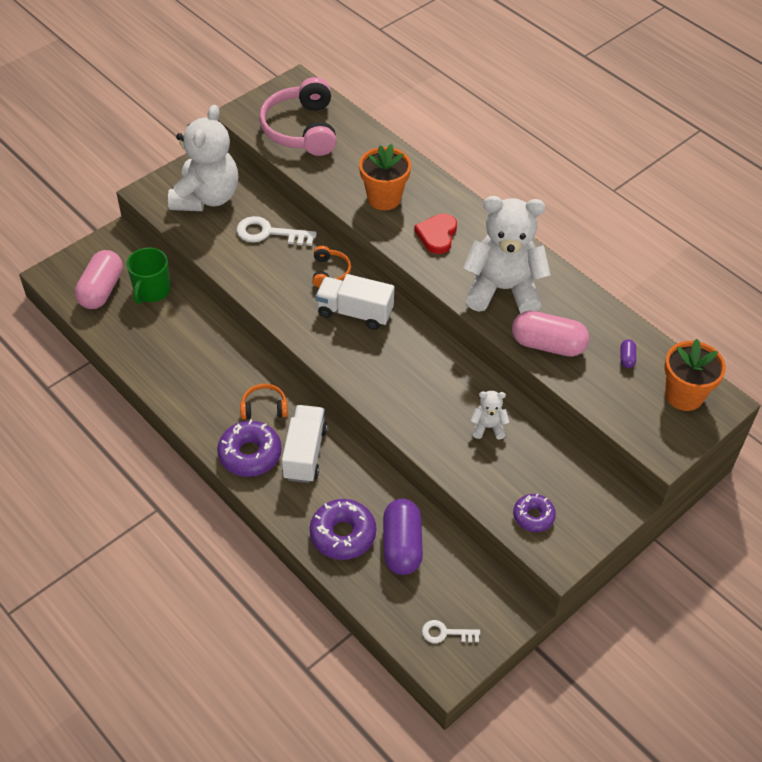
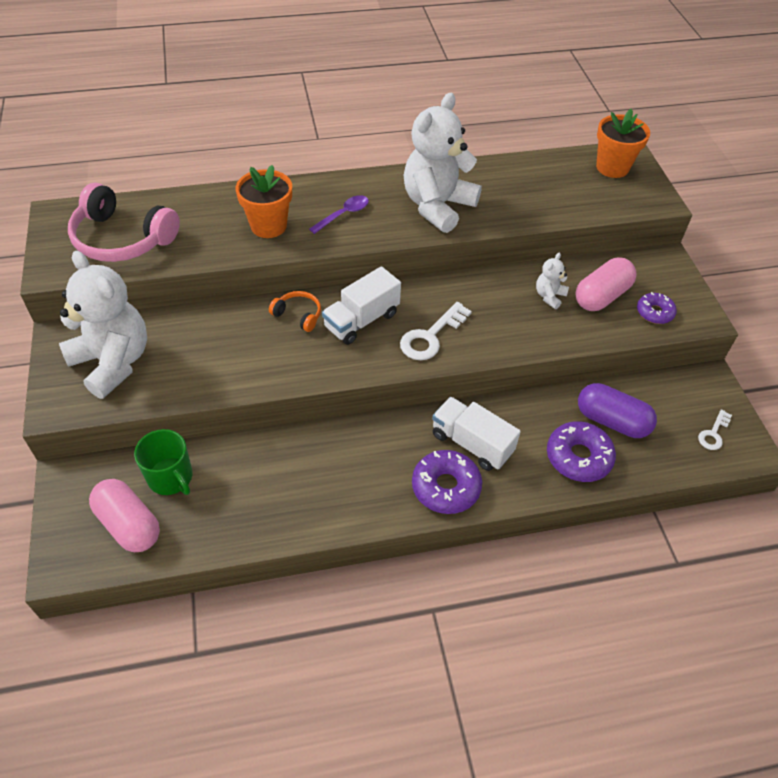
camera: 60 degrees left, 0 degrees up
(264, 407) = (397, 450): orange headphones -> none
(269, 233) = (209, 335): white key -> white key (431, 336)
(437, 235) = (343, 214): red heart -> purple spoon
(548, 345) = (516, 210): pink capsule -> pink capsule (601, 296)
(627, 358) = (558, 177): purple capsule -> none

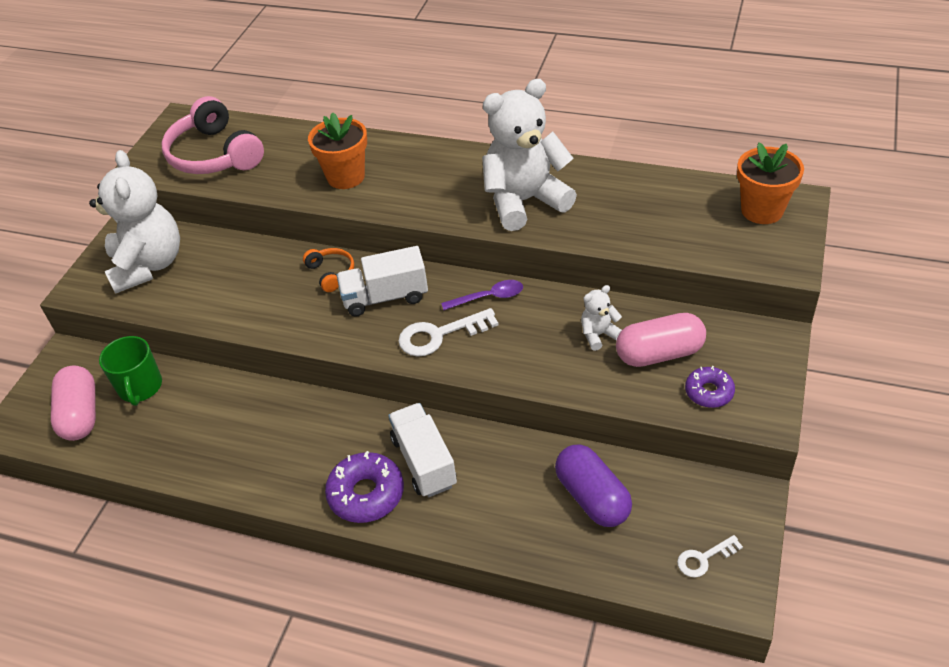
camera: 35 degrees right, 5 degrees down
(343, 214) = (424, 185): purple spoon -> purple spoon (488, 297)
(578, 457) = (524, 520): purple donut -> none

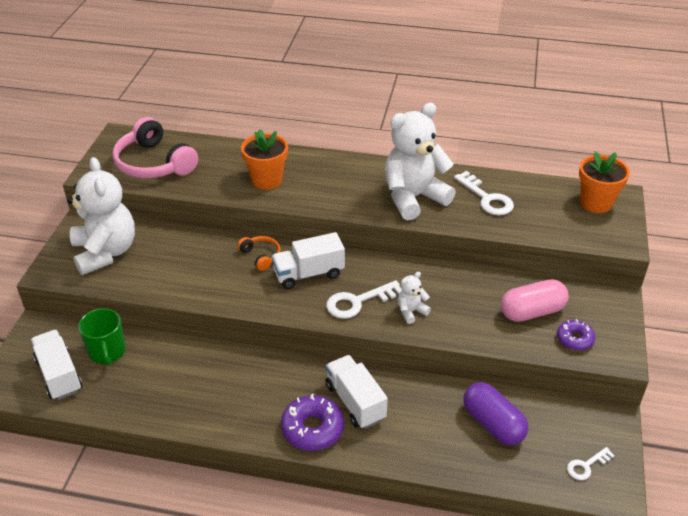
camera: 10 degrees left, 5 degrees down
(80, 414) = (59, 375): pink capsule -> white truck
(488, 297) = (391, 272): purple spoon -> none
(598, 334) = (483, 299): white teddy bear -> white teddy bear (411, 311)
(618, 202) = (486, 198): none -> white key

